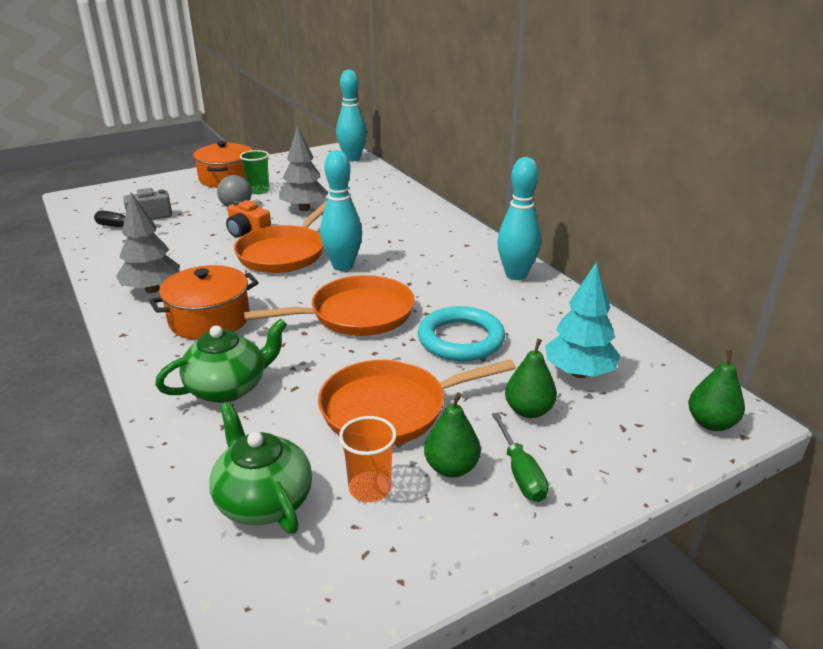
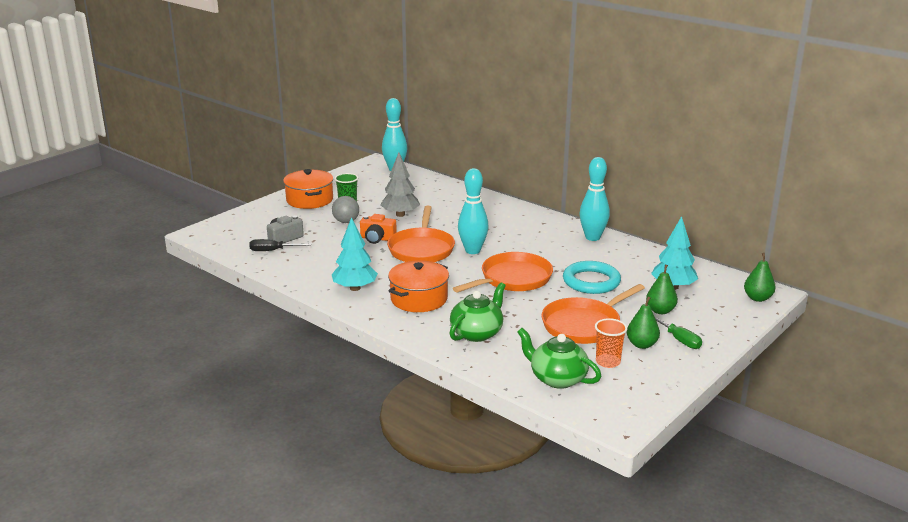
camera: 20 degrees left, 5 degrees down
(152, 289) = (355, 288): grey tree -> turquoise tree

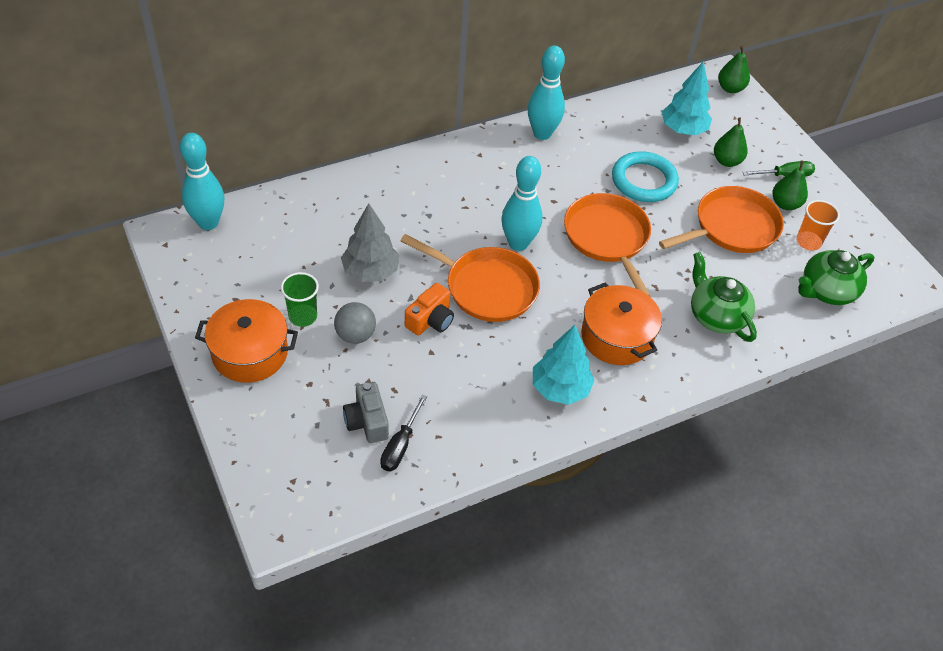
camera: 70 degrees left, 25 degrees up
(583, 325) = (732, 227): orange pan -> orange pan turned 105 degrees counterclockwise

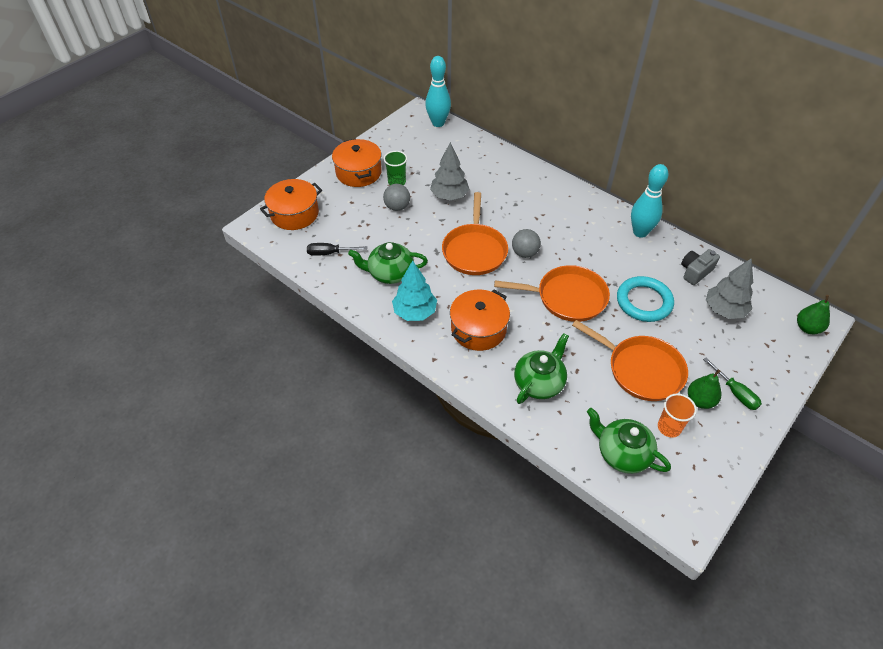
camera: 70 degrees right, 0 degrees up
(288, 463) = (294, 214): none -> orange pot
(367, 421) = (339, 233): grey camera -> grey camera (695, 272)
(430, 320) = (430, 234): orange camera -> none
(478, 390) = (389, 273): none -> green teapot
(518, 243) = (524, 253): turquoise bowling pin -> grey ball
(607, 238) = (567, 297): orange pan -> orange pan turned 45 degrees clockwise
(683, 130) = (724, 310): turquoise tree -> grey tree
(726, 161) = (714, 347): green pear -> none

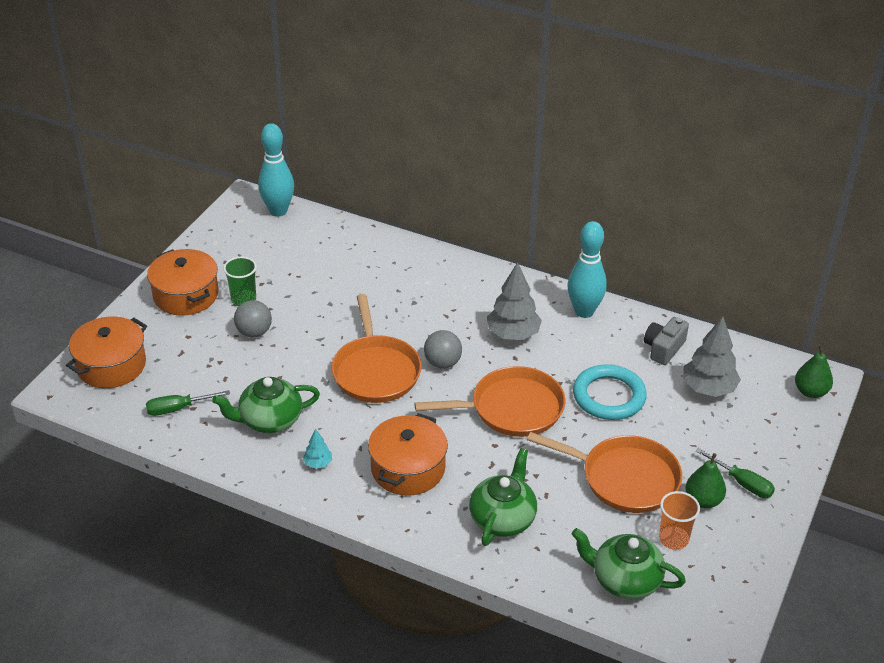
camera: 15 degrees left, 10 degrees down
(330, 253) = (178, 409): black screwdriver -> green screwdriver
(415, 312) = (318, 463): turquoise tree -> turquoise tree, size x0.49
(449, 196) = (322, 306): grey tree -> grey tree (513, 334)

